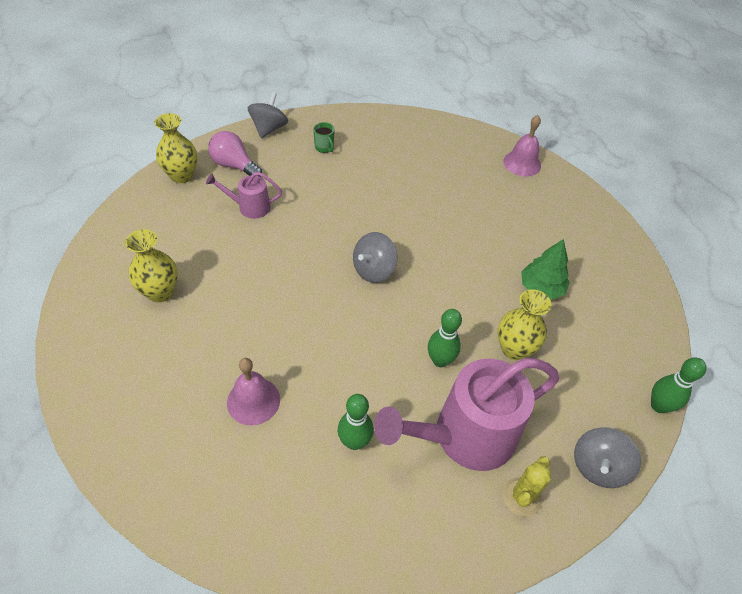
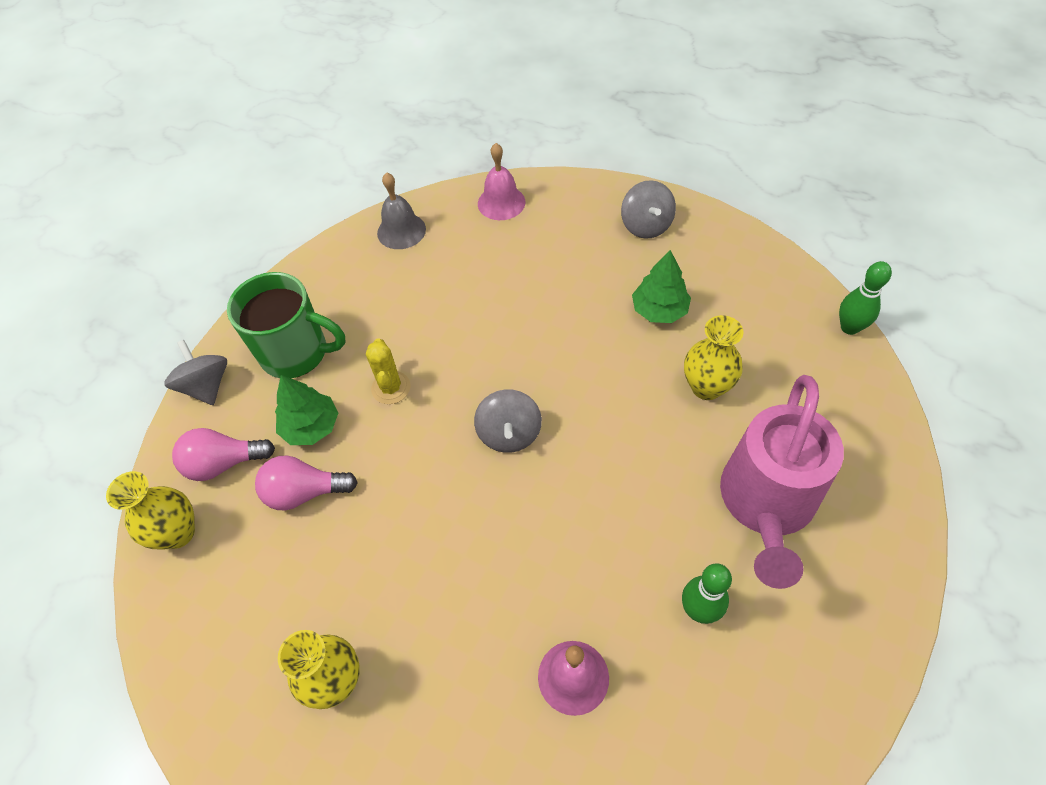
camera: 40 degrees left, 5 degrees up
(249, 207) = (304, 492): pink watering can -> pink light bulb
(288, 183) = (311, 426): none -> green tree
(324, 147) = (296, 353): green mug -> green mug, size x2.47
(440, 360) = (668, 459): green bowling pin -> none
(448, 135) = (401, 231): none -> grey bell
(521, 497) = (860, 507): yellow cactus -> yellow cactus (391, 388)
(598, 466) = (873, 422): grey spinning top -> grey spinning top (646, 225)

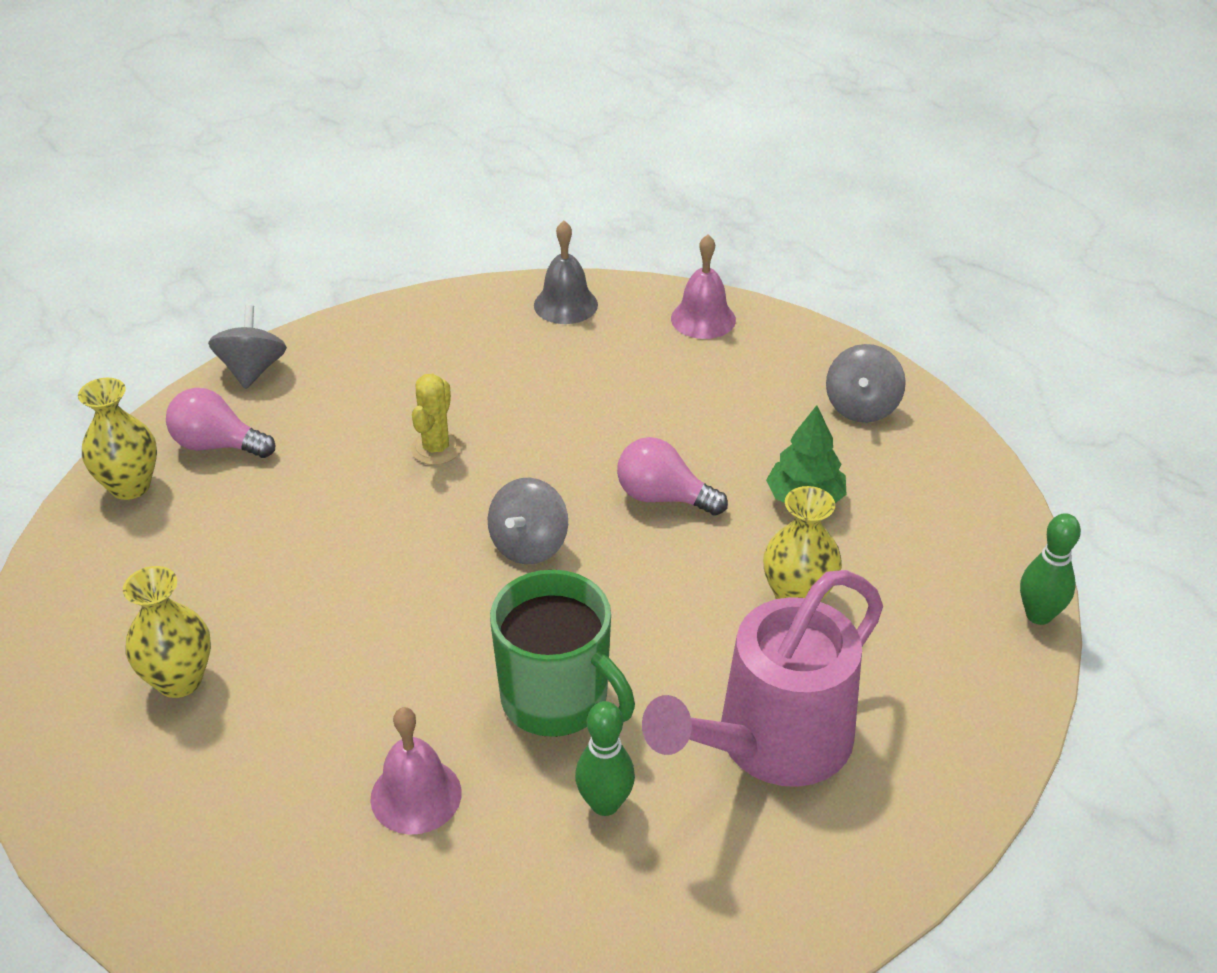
camera: 25 degrees right, 15 degrees down
(296, 353) = (364, 376): green mug -> green mug (557, 700)
(304, 492) = (275, 505): pink light bulb -> pink light bulb (663, 497)
(311, 426) = (327, 449): green tree -> none

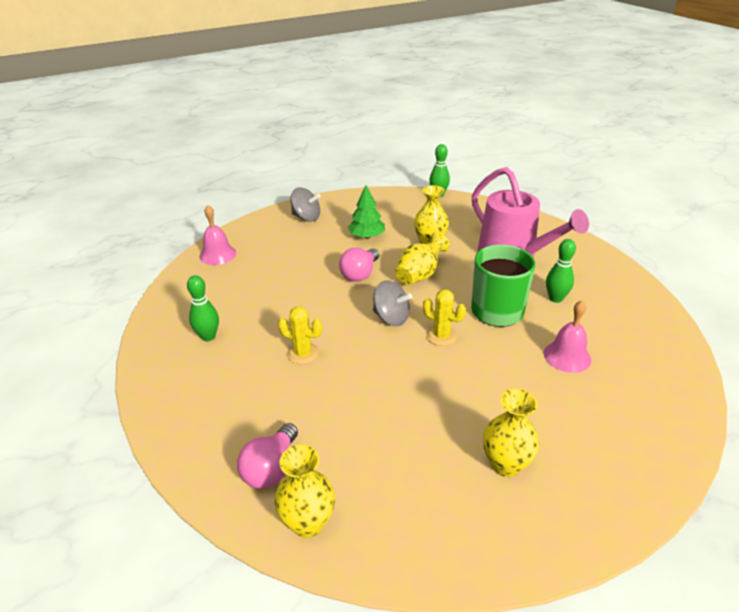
camera: 85 degrees left, 5 degrees down
(252, 370) = (183, 455): grey spinning top -> none
(478, 349) = (208, 336): none -> green bowling pin
(478, 612) = (441, 336): none -> yellow cactus
(565, 304) = (179, 301): grey bell -> none
(670, 582) = (420, 275): none -> yellow vase

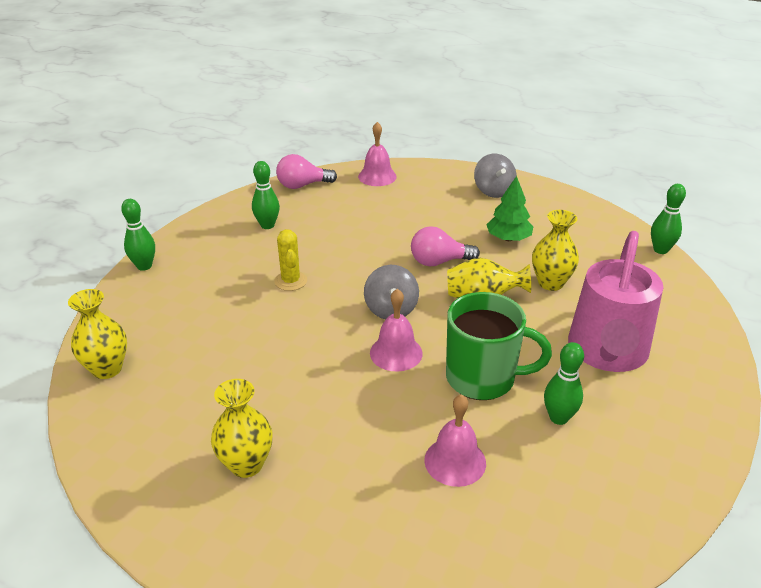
camera: 55 degrees right, 0 degrees up
(170, 440) = (144, 266): none -> green bowling pin
(271, 468) = (148, 325): pink light bulb -> pink light bulb (302, 185)
(441, 336) = (396, 353): yellow cactus -> pink bell

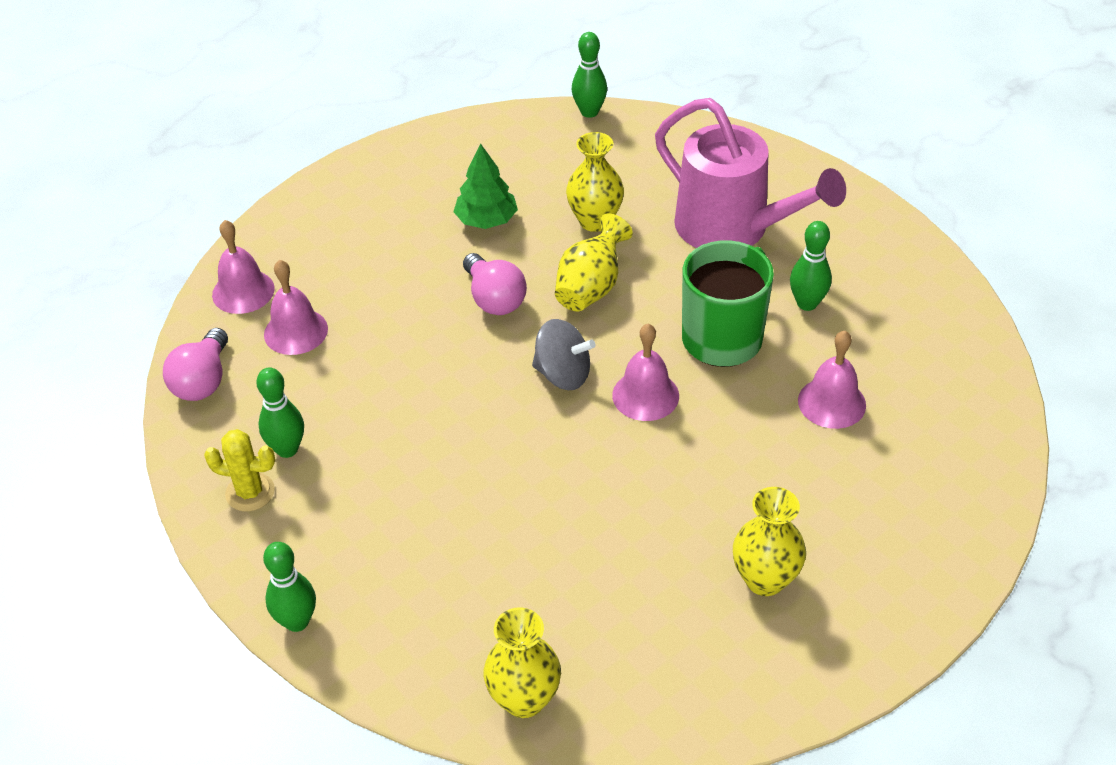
camera: 65 degrees left, 10 degrees up
(291, 281) = (444, 456): yellow cactus -> yellow cactus (250, 492)
(358, 201) = (296, 331): none -> pink bell
(439, 262) = (494, 299): pink light bulb -> pink light bulb turned 45 degrees counterclockwise
(493, 191) = (371, 192): grey spinning top -> none

